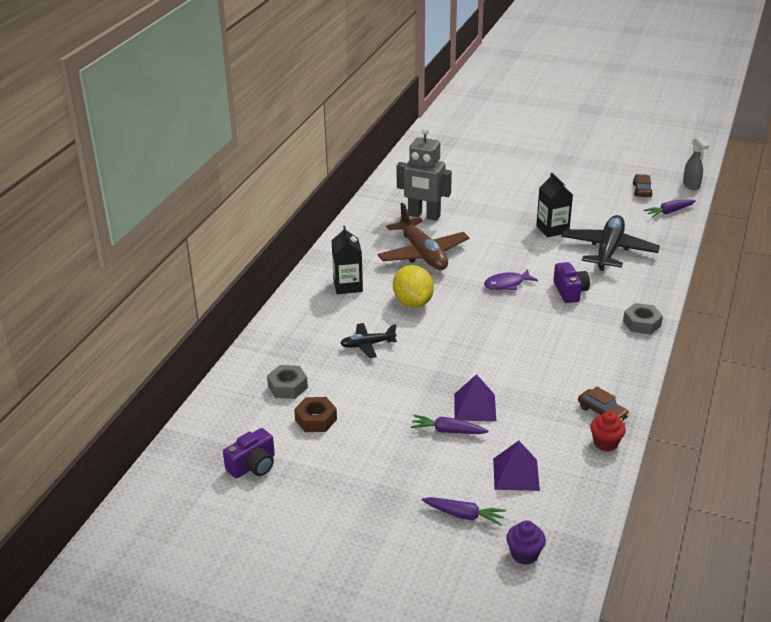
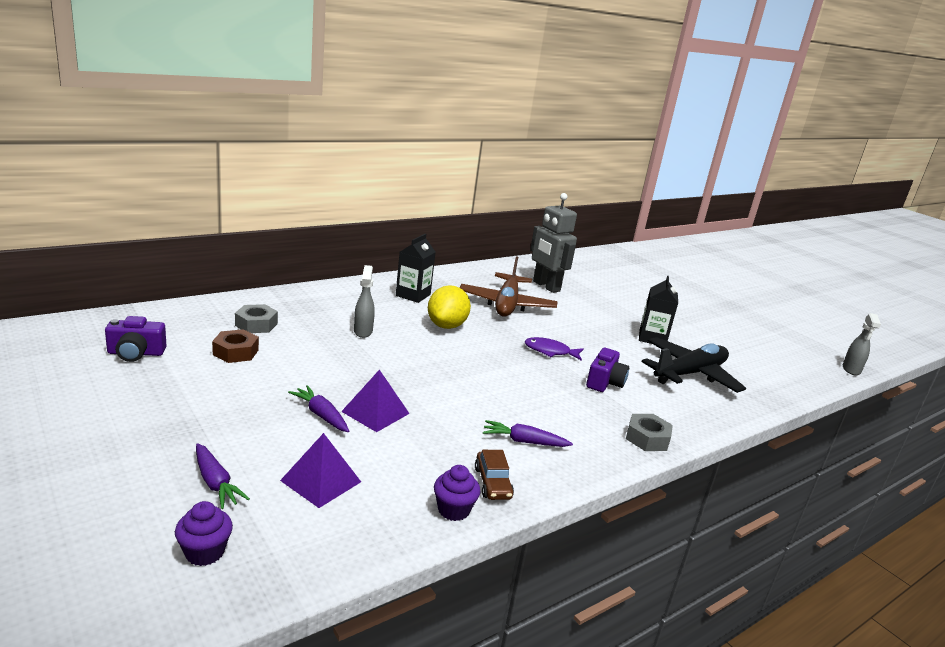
camera: 30 degrees right, 10 degrees down
(367, 345) = (363, 331): black plane -> grey spray bottle
(605, 443) = (453, 510): red cupcake -> purple cupcake
(642, 190) = (787, 352): brown car -> none
(669, 212) = (798, 377): purple carrot -> purple carrot (524, 441)

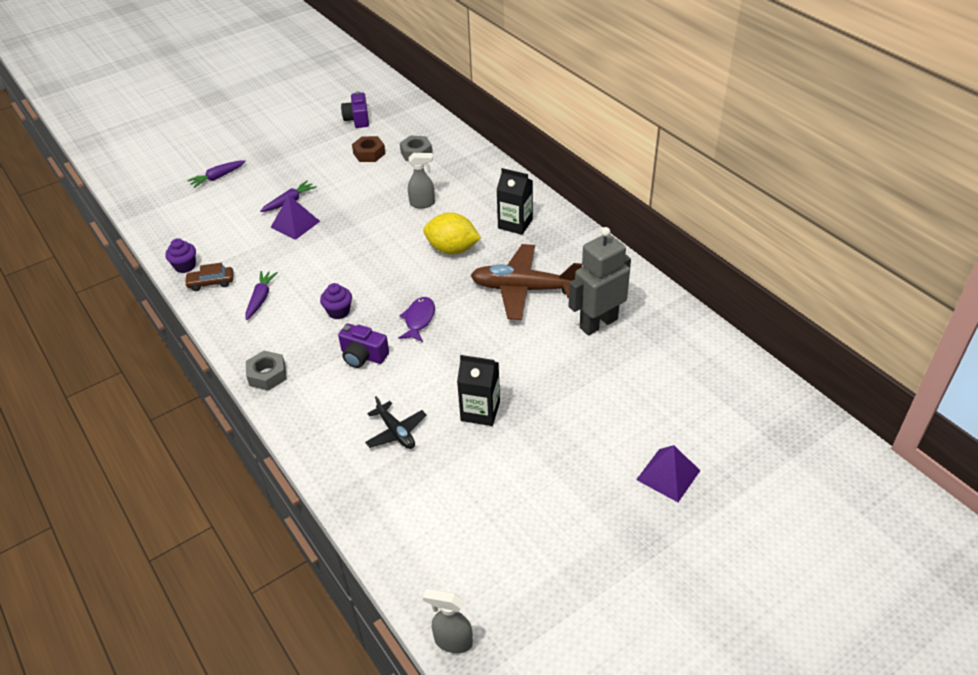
camera: 95 degrees right, 20 degrees up
(205, 552) = (163, 186): purple cupcake -> purple cupcake (338, 312)
(321, 481) = (217, 212): purple pyramid -> purple pyramid (668, 475)
(689, 374) = (396, 432): black plane -> black plane, size x0.53

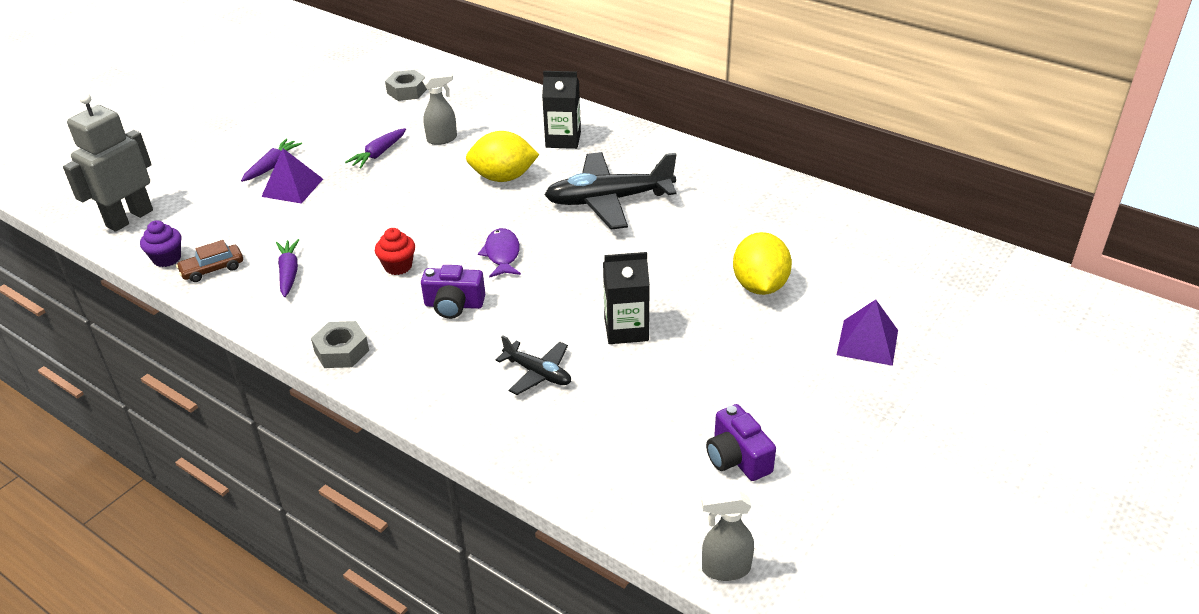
camera: 20 degrees left, 5 degrees down
(218, 177) = (162, 157): purple carrot -> purple carrot (378, 154)
(338, 312) = (398, 266): purple cupcake -> red cupcake
(357, 119) = (314, 69): purple camera -> purple camera (737, 458)
(369, 153) = (348, 101): brown nut -> none
(524, 289) = (609, 200): brown plane -> black plane
(598, 323) = (710, 216): grey robot -> grey robot (129, 218)
(605, 399) = (759, 286): none -> yellow lemon

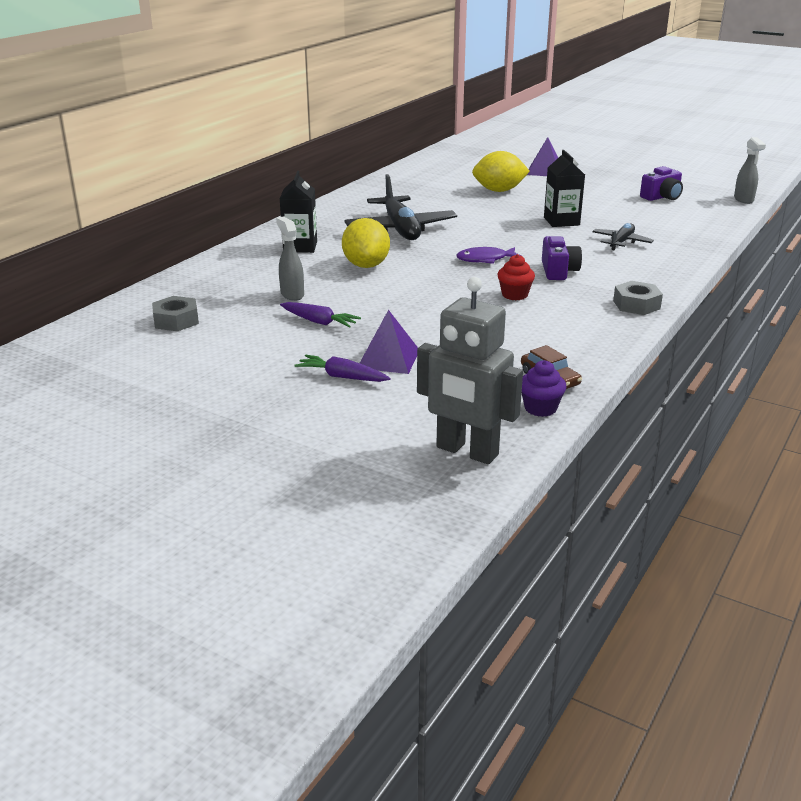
camera: 95 degrees left, 10 degrees down
(289, 273) = (541, 339): purple carrot -> none

